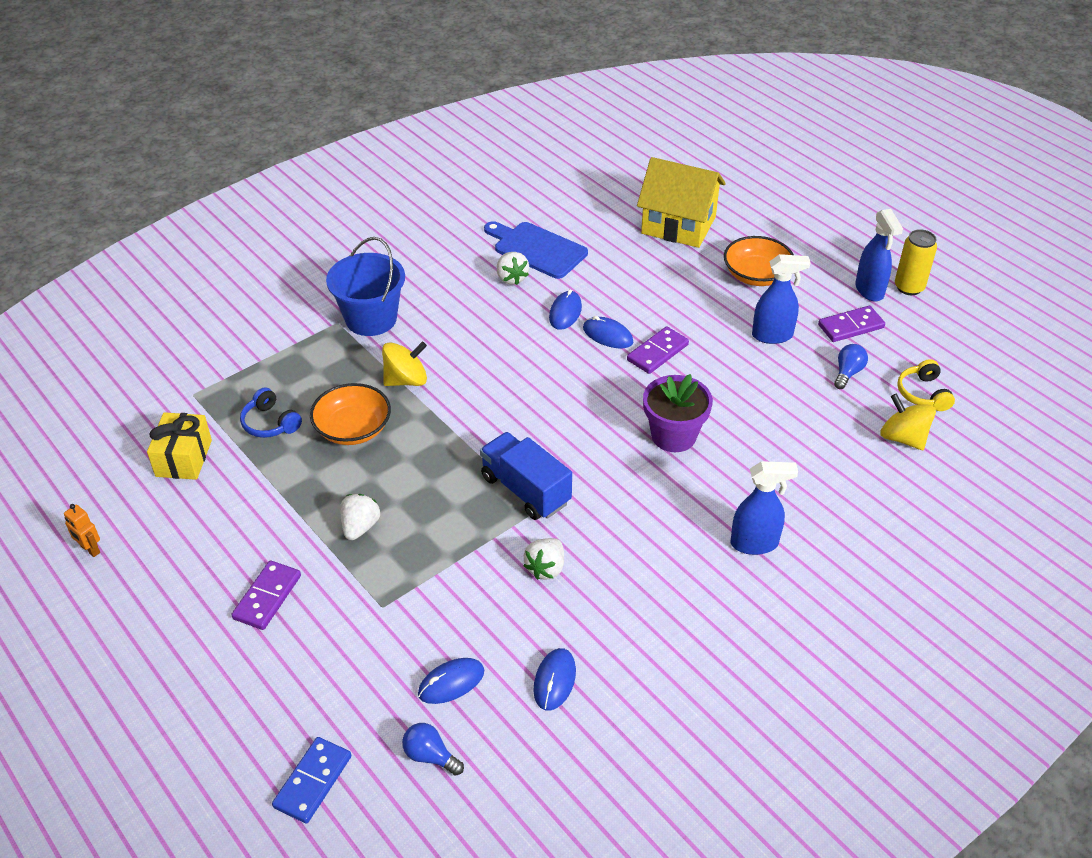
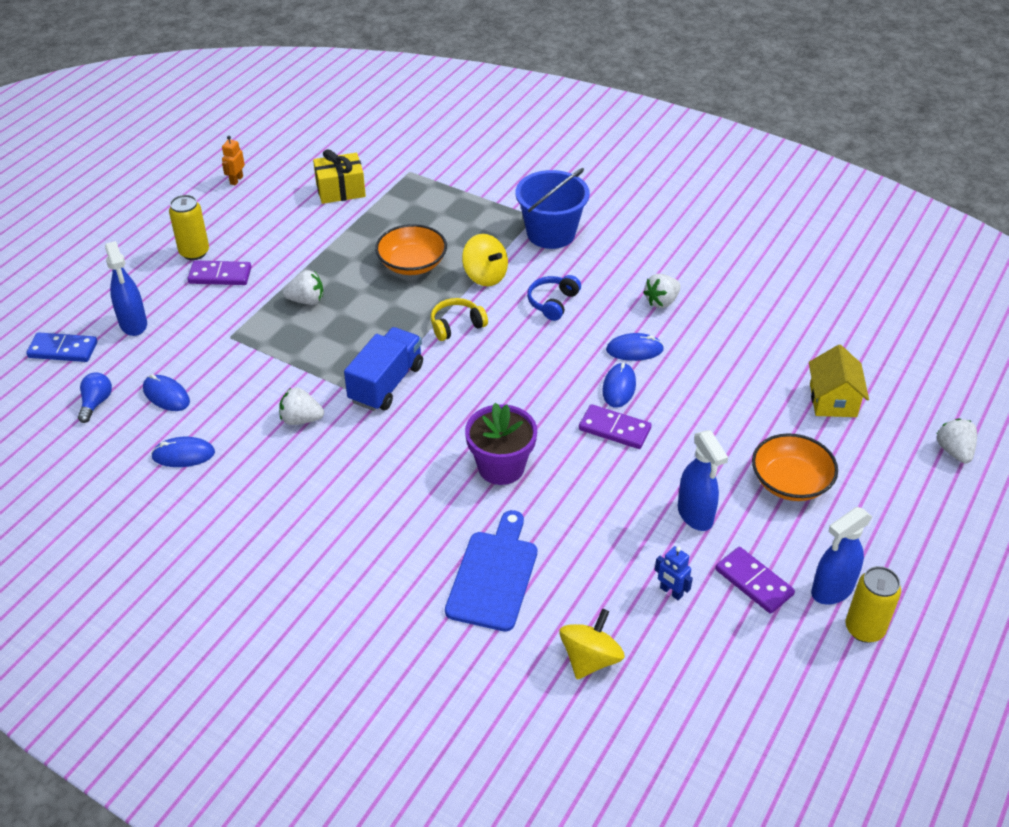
camera: 70 degrees right, 0 degrees up
(206, 615) = (194, 252): none -> yellow can
(270, 423) = (397, 219): blue headphones -> blue headphones (553, 302)
(537, 249) = (717, 307): blue cutting board -> blue cutting board (494, 576)
(678, 225) = (833, 400): yellow house -> yellow house, size x0.64
(754, 543) = (383, 557): blue spray bottle -> blue spray bottle (133, 324)
(756, 188) = (954, 451): none -> white strawberry
(847, 373) = (671, 592): blue light bulb -> blue robot
(923, 393) = (674, 669): yellow headphones -> yellow headphones (456, 325)

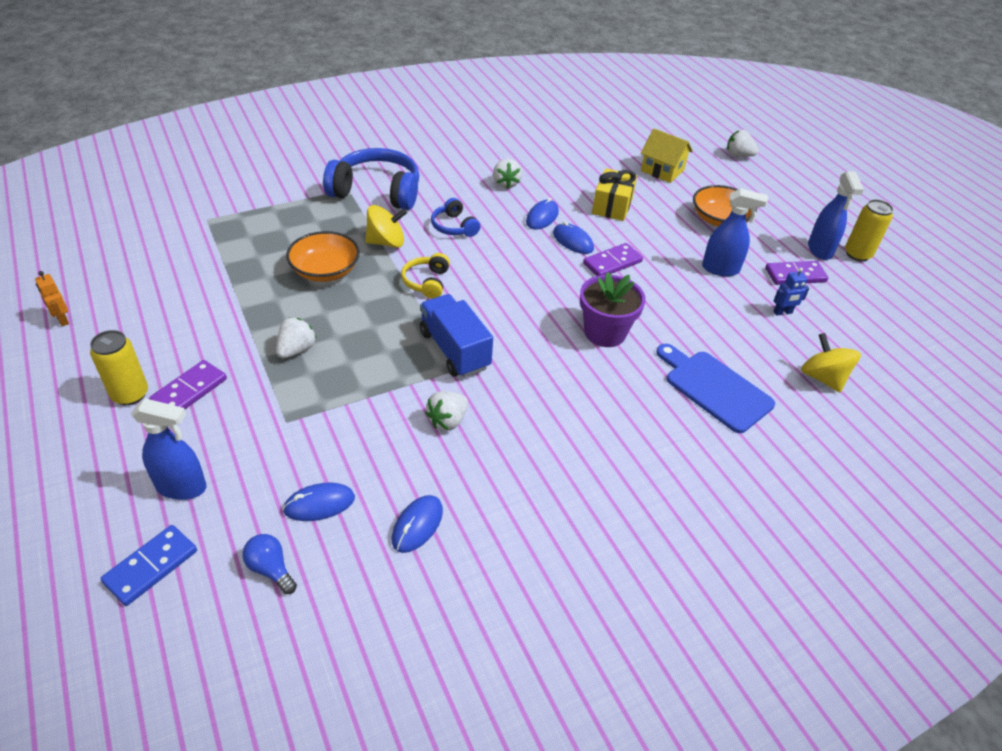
camera: 60 degrees left, 0 degrees up
(340, 190) = (175, 265): yellow gift -> yellow gift (612, 206)
(551, 233) = (377, 191): blue bucket -> blue headphones

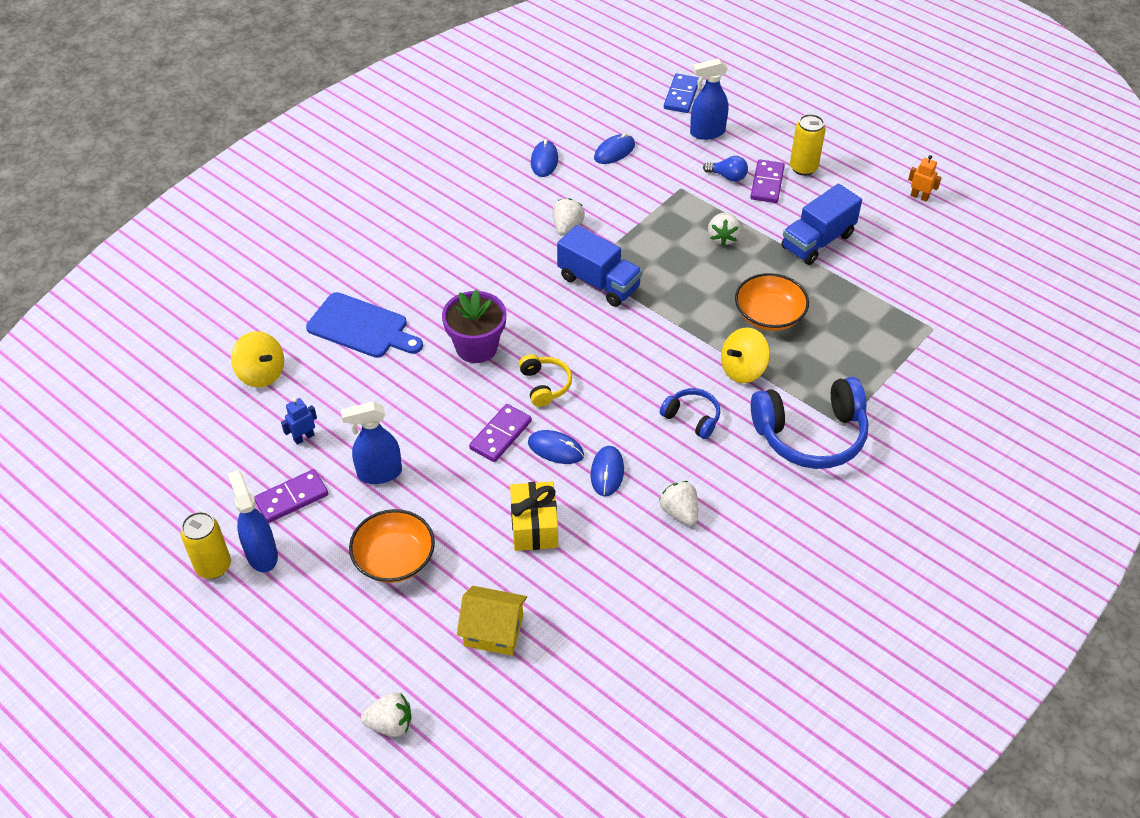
camera: 160 degrees right, 5 degrees up
(212, 314) = (817, 241): none -> blue truck
(271, 569) = (614, 115): blue light bulb -> blue light bulb (727, 176)
(427, 282) = (669, 338): yellow headphones -> yellow headphones (545, 385)

